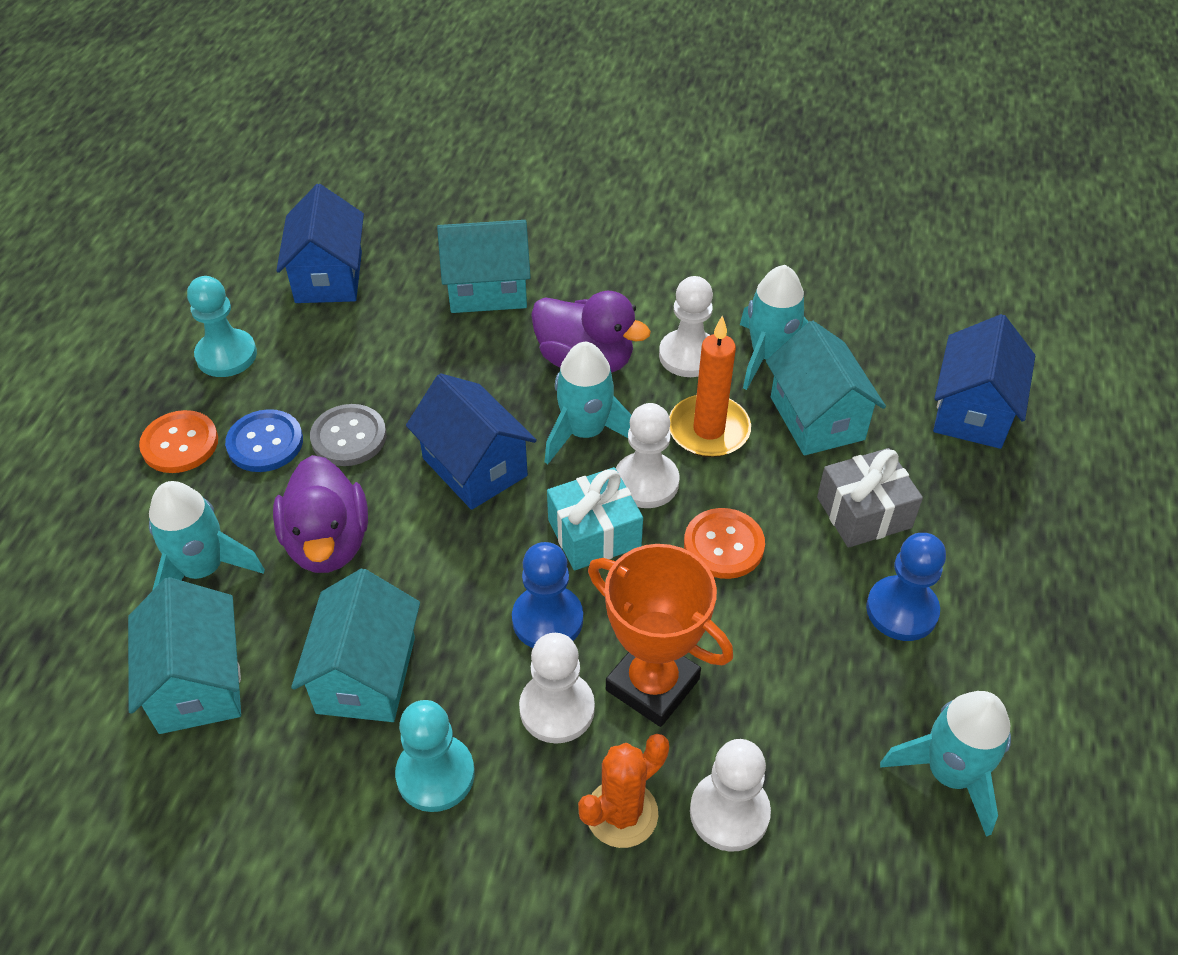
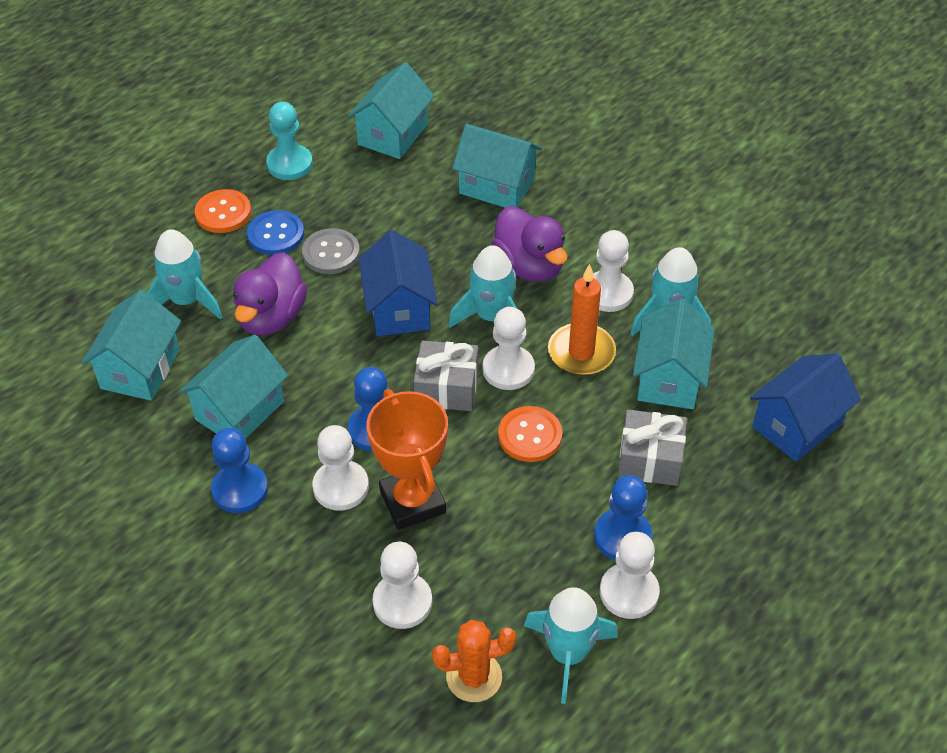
camera: 30 degrees right, 0 degrees up
(329, 277) = (393, 134): blue house -> turquoise house
(435, 774) = (240, 489): turquoise pawn -> blue pawn
(594, 533) = (447, 388): turquoise gift -> grey gift
(622, 813) = (335, 568): orange cactus -> orange cactus (474, 677)
(955, 669) = (629, 592): none -> white pawn

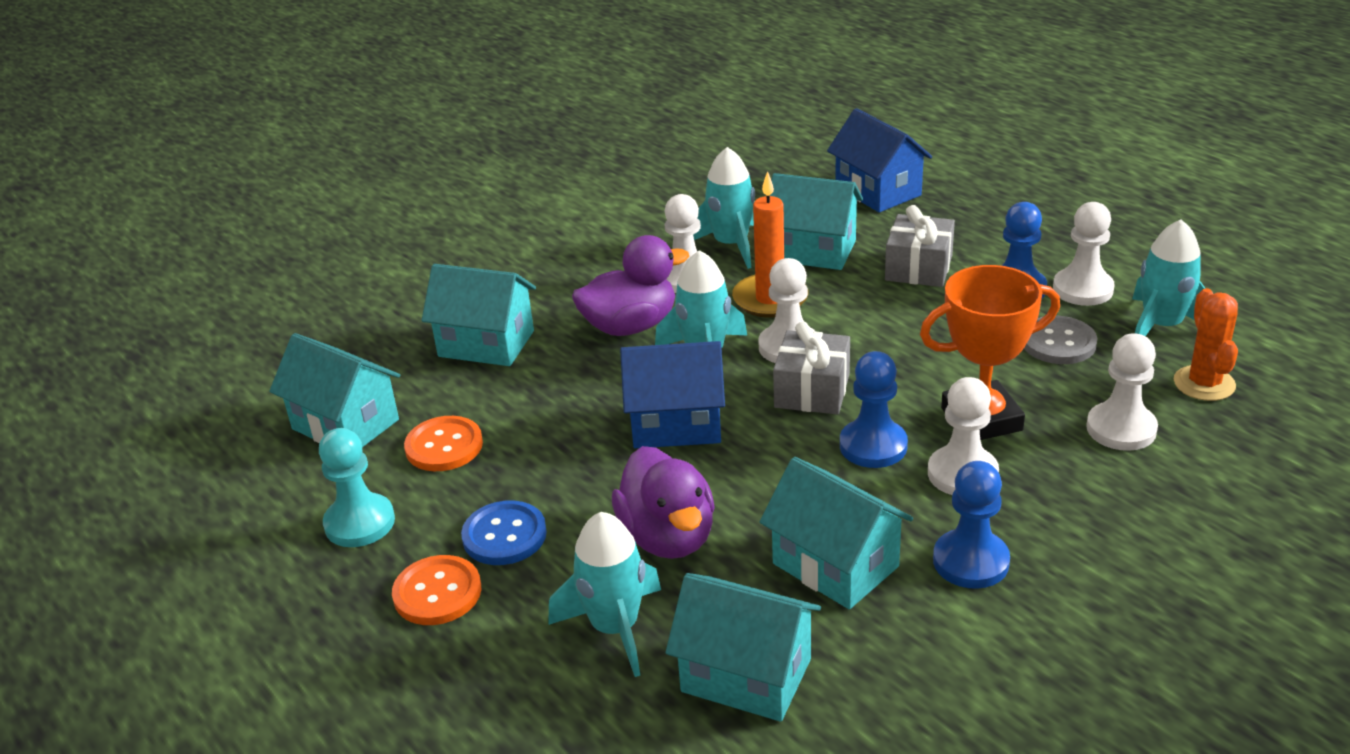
camera: 80 degrees left, 15 degrees down
(271, 317) = (668, 537): purple duck -> purple duck turned 45 degrees clockwise
(331, 253) = (559, 482): grey button -> grey button (1058, 343)
(497, 186) = (486, 344): turquoise house -> turquoise house turned 75 degrees clockwise
(530, 435) = (886, 337): orange button -> orange button (444, 446)

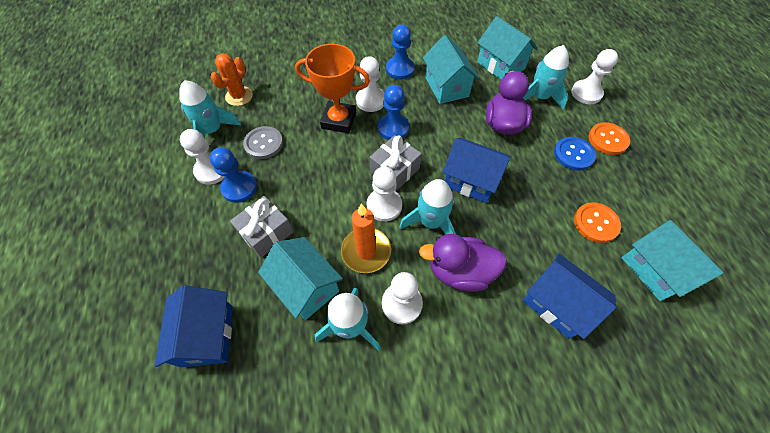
camera: 155 degrees left, 25 degrees up
(360, 523) = (644, 191): turquoise pawn -> none
(486, 344) = (556, 304): turquoise house -> blue house
(1121, 429) = (294, 92): white pawn -> white pawn (586, 93)

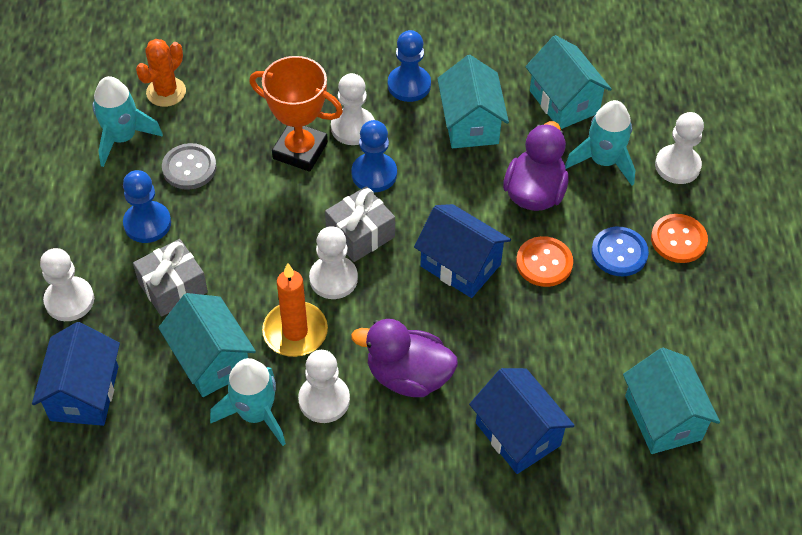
camera: 10 degrees right, 5 degrees down
(212, 170) = (114, 194): white pawn -> white pawn (69, 300)
(431, 222) = (389, 310): turquoise rocket -> none
(596, 223) = (610, 348): orange button -> orange button (544, 263)

